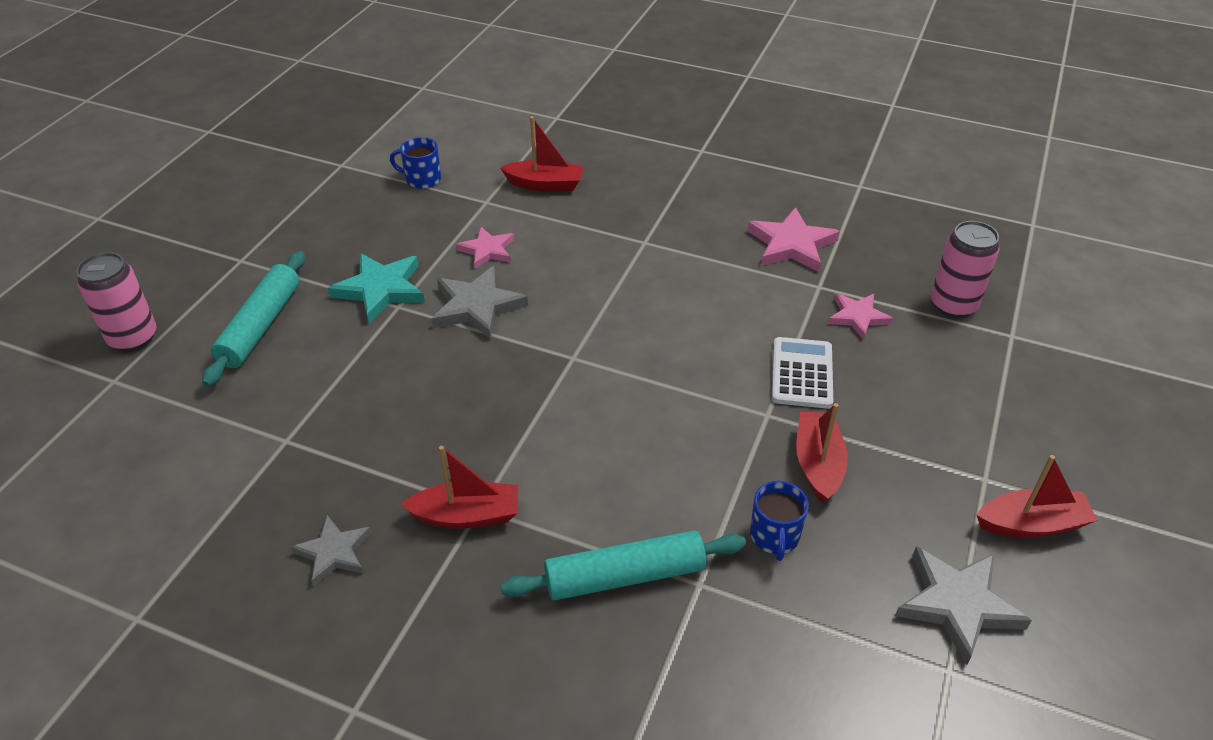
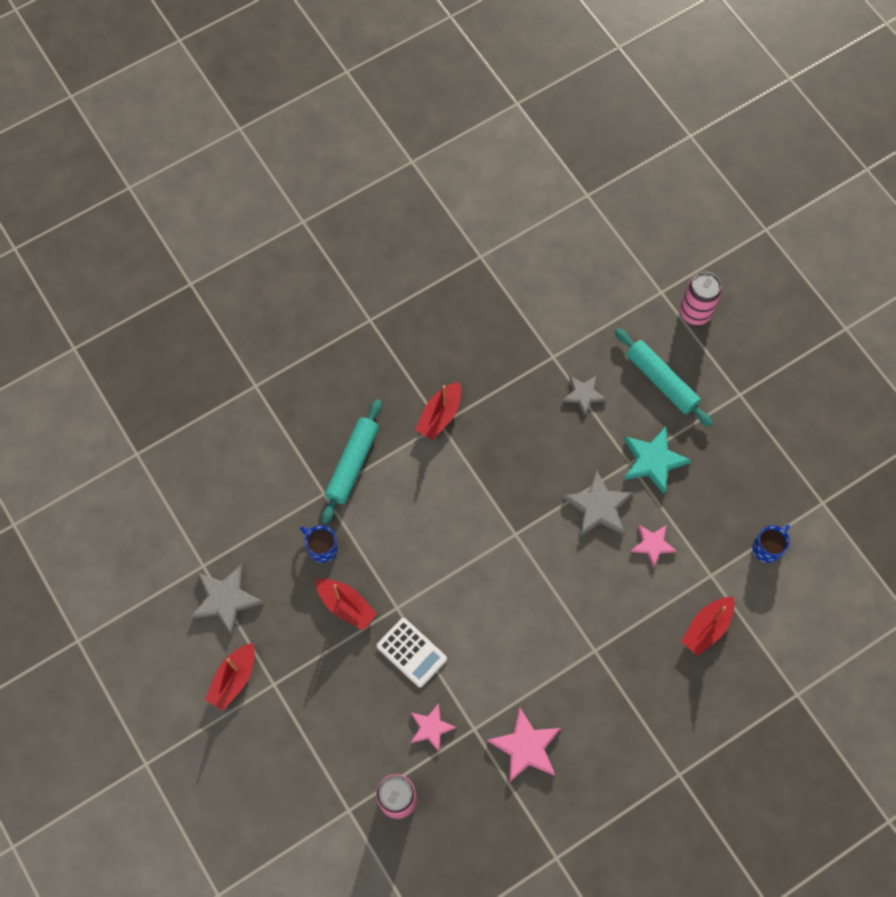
camera: 125 degrees right, 25 degrees up
(334, 552) = (460, 347): grey star -> grey star (583, 394)

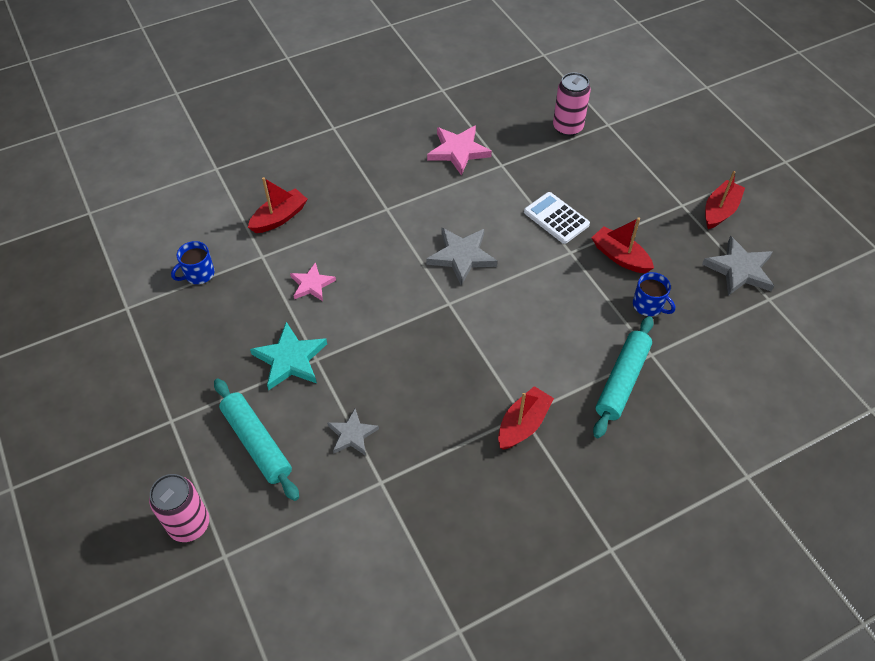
camera: 175 degrees left, 15 degrees down
(431, 728) = (539, 168): pink star -> none
(598, 507) = (359, 320): grey star -> grey star (462, 256)

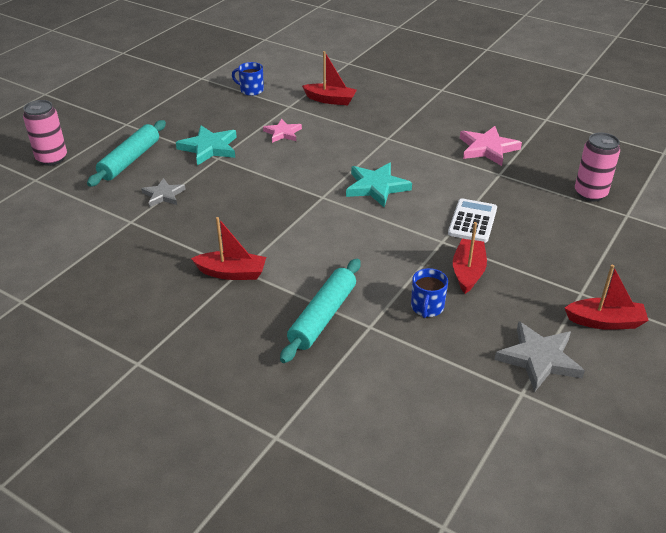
camera: 60 degrees right, 15 degrees down
(462, 256) = (376, 187): grey star -> turquoise star
(622, 381) = (323, 316): turquoise rolling pin -> turquoise rolling pin turned 60 degrees counterclockwise

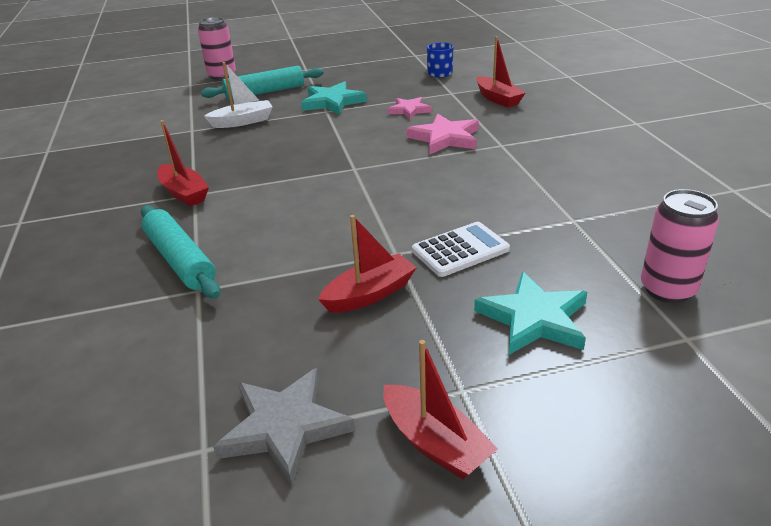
camera: 45 degrees right, 5 degrees down
(163, 195) = (243, 121): grey star -> white boat
(323, 316) = (180, 260): turquoise rolling pin -> turquoise rolling pin turned 75 degrees clockwise
(376, 187) = (416, 180): turquoise star -> turquoise star (534, 319)
(427, 307) = (272, 303): blue mug -> none
(487, 148) = (600, 191): pink star -> pink star (445, 138)

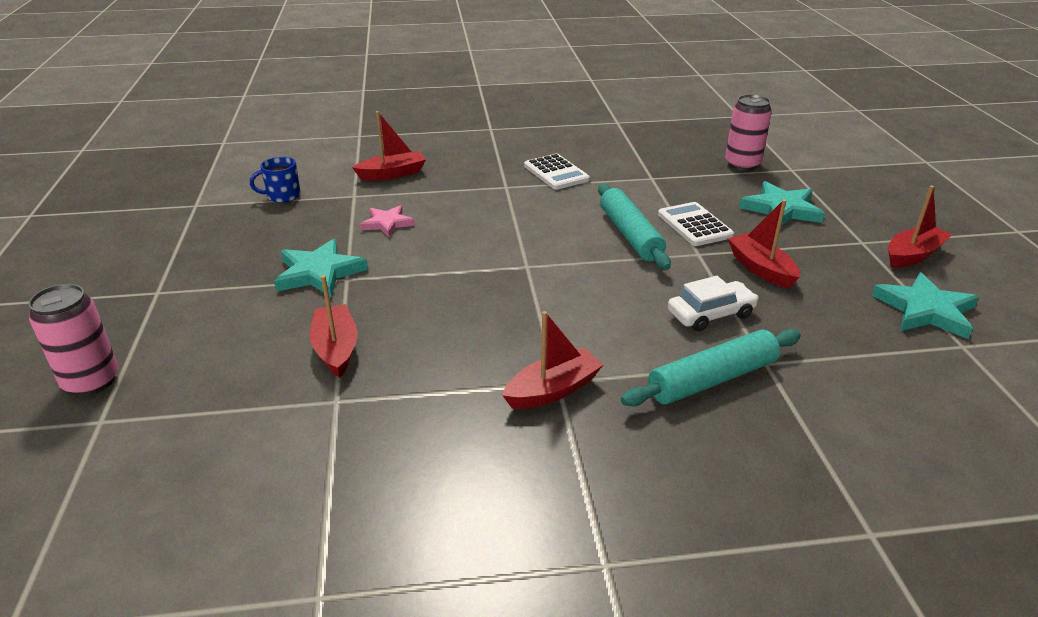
camera: 85 degrees left, 0 degrees up
(243, 121) = (336, 349): white boat -> red boat
(265, 92) = (226, 330): turquoise rolling pin -> turquoise rolling pin (630, 235)
(279, 260) = (711, 314): none -> white car
(284, 427) = (925, 310): grey star -> turquoise star
(445, 138) = (476, 210): pink star -> none
(547, 165) = (556, 173): none -> white calculator

